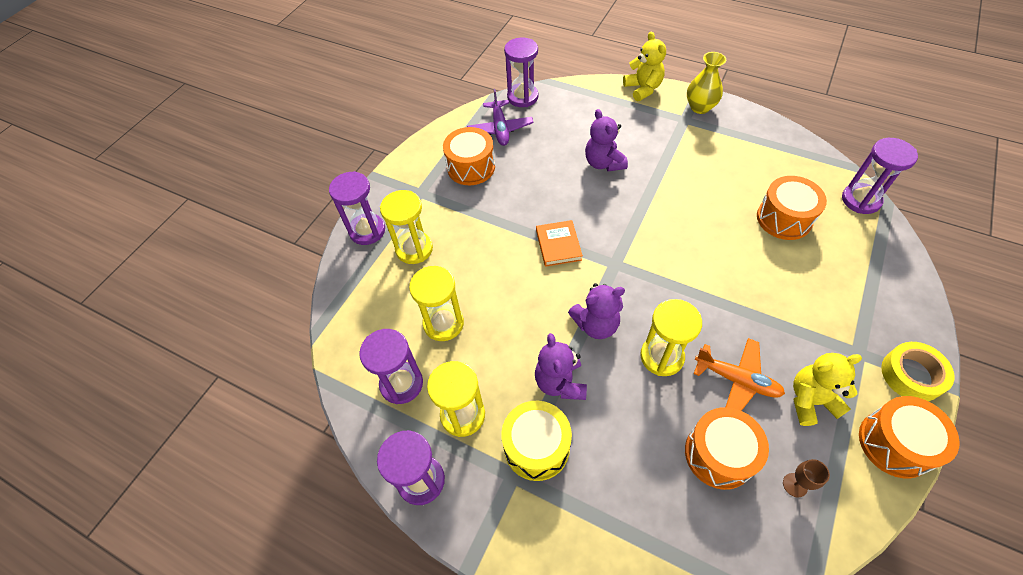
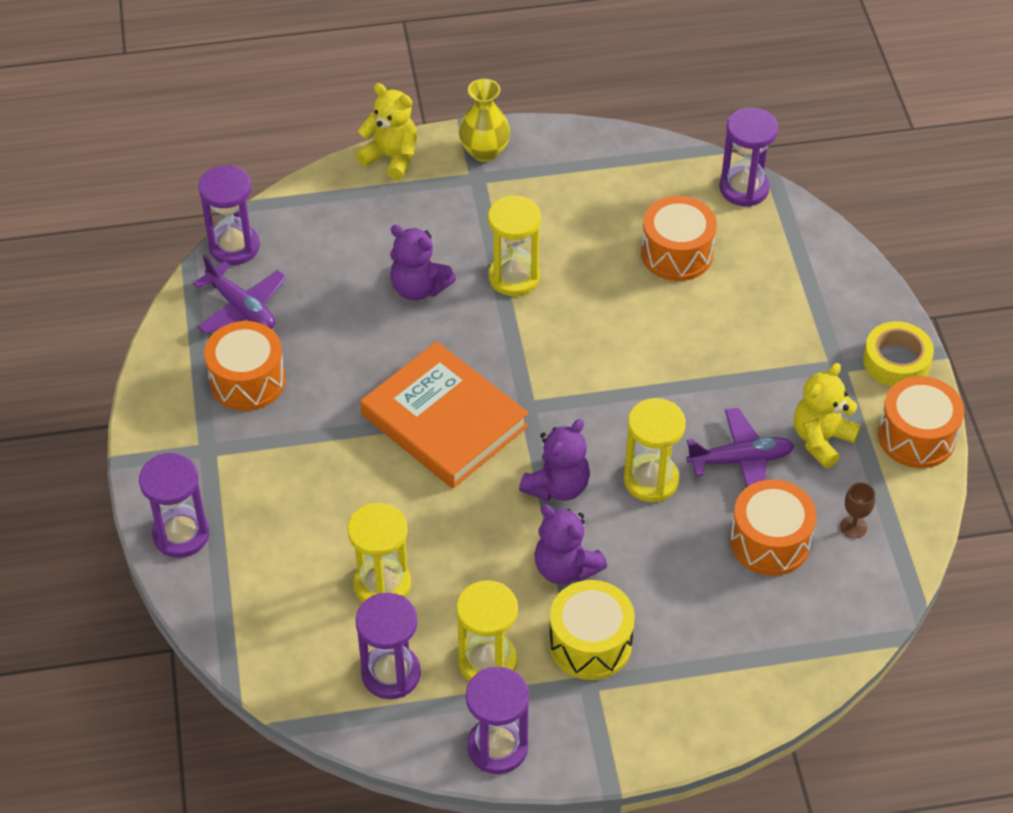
camera: 40 degrees left, 5 degrees down
(414, 249) = (266, 522): yellow hourglass -> yellow hourglass (514, 277)
(558, 245) = (444, 421): orange book -> orange book, size x2.00
(736, 380) = (740, 460): orange plane -> purple plane

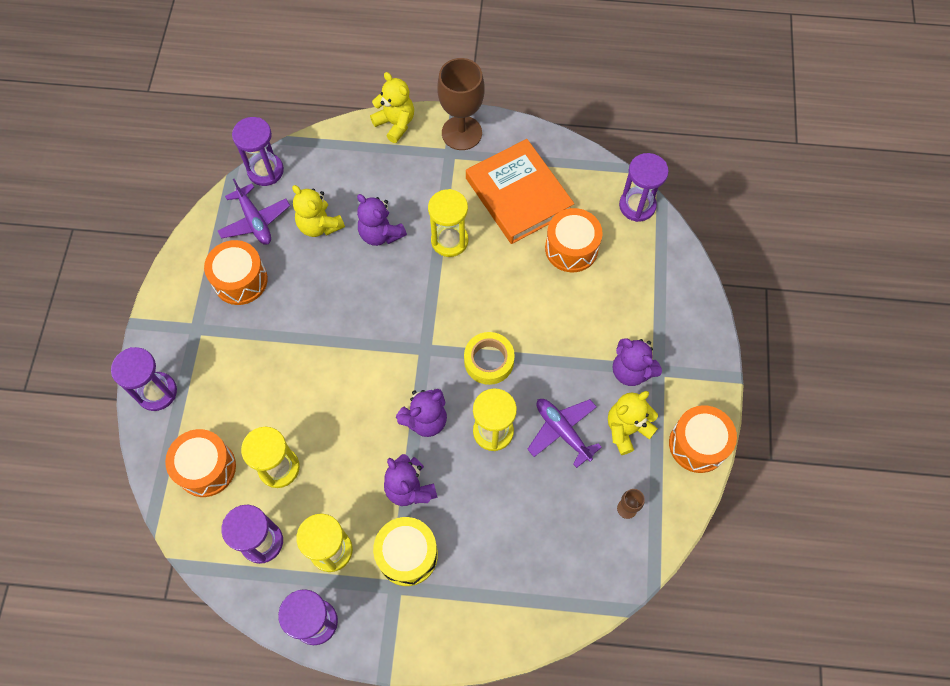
camera: 15 degrees right, 15 degrees up
(332, 295) = (319, 225): none -> yellow teddy bear
(444, 421) = (363, 346): orange book -> orange book (518, 195)
(484, 151) = (461, 133): yellow vase -> brown goblet
(740, 460) = (562, 431): purple plane -> purple plane turned 135 degrees counterclockwise
(770, 541) = (562, 505): orange drum -> orange drum (206, 468)
(803, 374) = (631, 371): none -> purple teddy bear
(896, 361) = (703, 377): yellow tape -> yellow tape (489, 361)

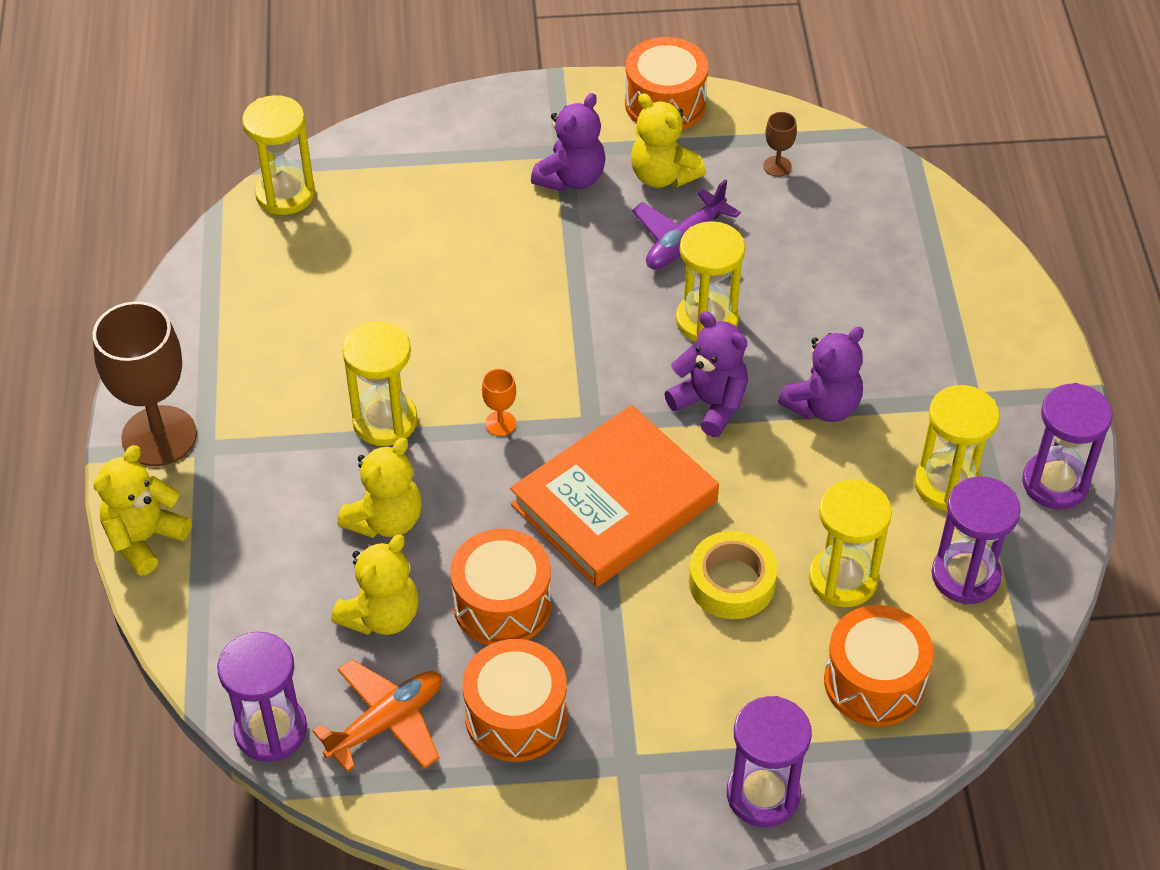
camera: 100 degrees left, 15 degrees down
(255, 221) = (386, 722): purple plane -> orange plane
(380, 234) = (386, 520): purple teddy bear -> yellow teddy bear
(407, 555) = (922, 392): yellow drum -> none
(435, 300) = (500, 423): none -> orange goblet
(489, 361) = (593, 340): yellow tape -> yellow tape (732, 582)
(518, 195) = (282, 341): orange book -> orange book (614, 503)
(571, 248) = (375, 264): orange drum -> orange drum (502, 604)
(637, 206) = (285, 194): purple hourglass -> yellow hourglass

